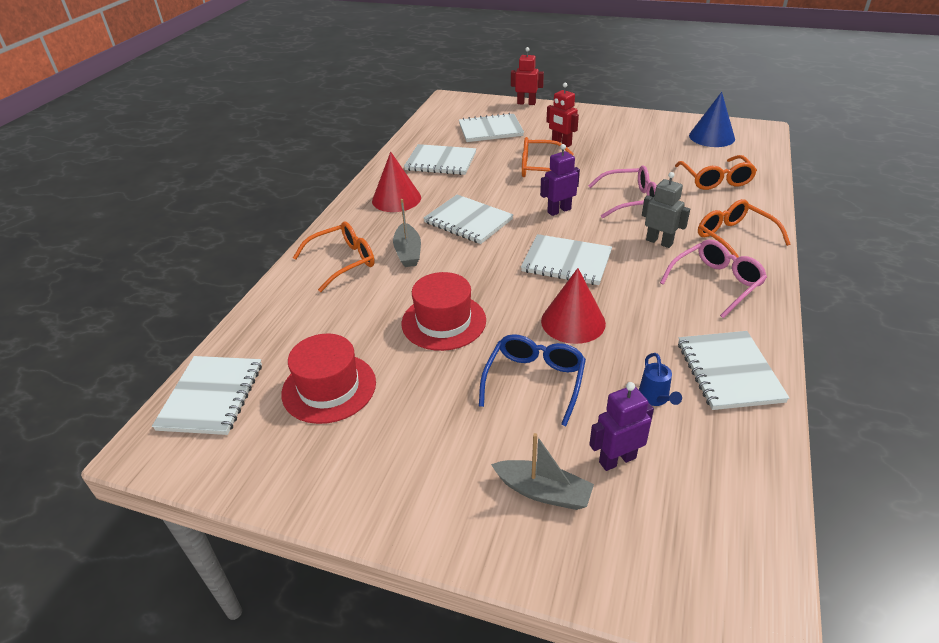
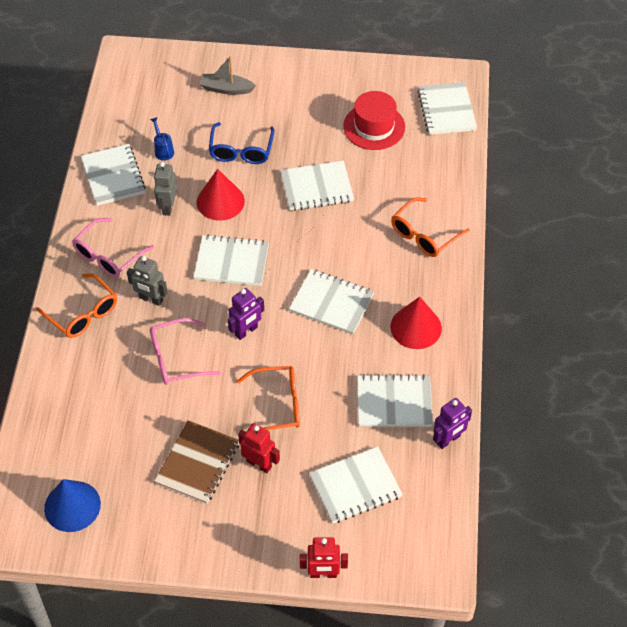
camera: 165 degrees right, 15 degrees up
(408, 252) = (372, 254): grey boat -> none
(443, 321) = (316, 187): red hat -> white notebook
(611, 147) = (197, 463): none -> brown notebook
(617, 459) = (187, 111): purple robot -> purple robot (448, 440)
(644, 324) = (168, 207): none -> grey robot
(716, 180) = (83, 408): orange glasses -> none

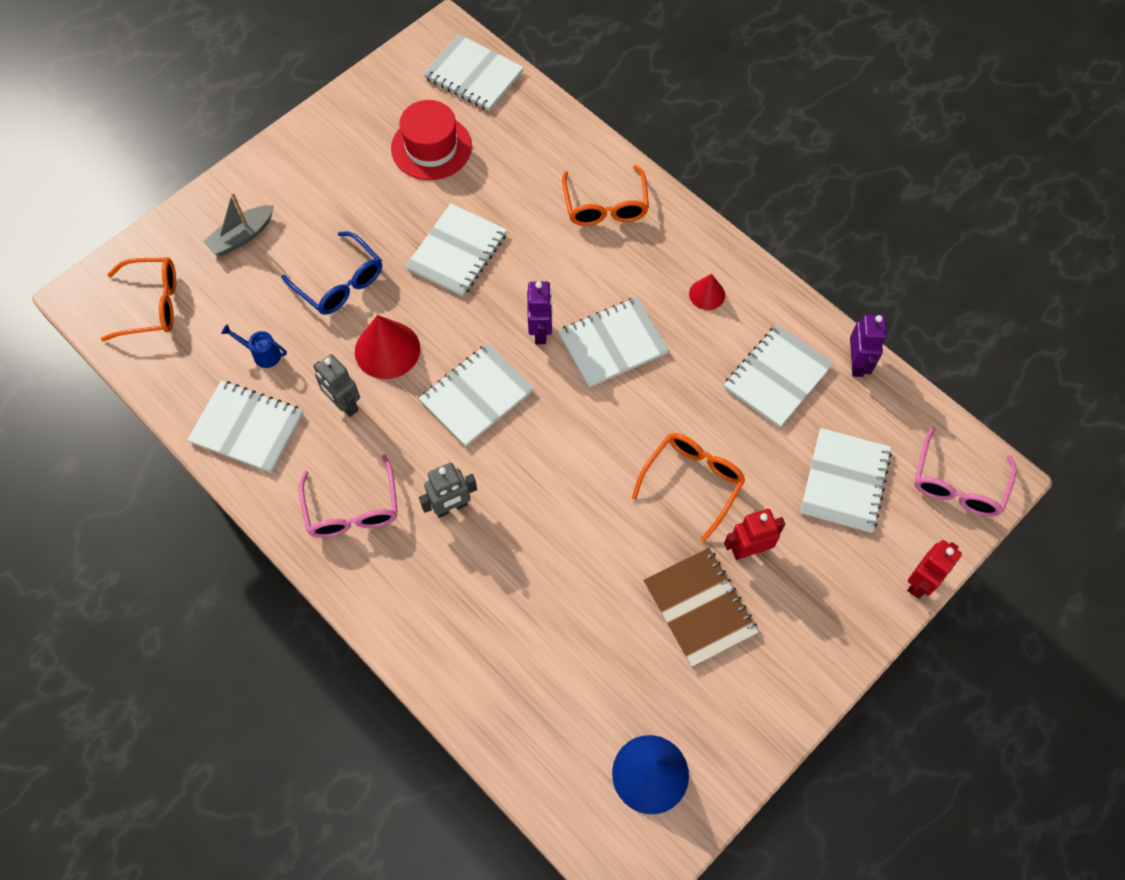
camera: 50 degrees left, 10 degrees up
(83, 314) = (407, 589): orange glasses -> orange glasses (152, 305)
(176, 358) = (551, 536): pink glasses -> pink glasses (957, 484)
(246, 331) = (577, 445): purple robot -> purple robot (540, 331)
(416, 327) = (707, 294): red cone -> red cone, size x0.57

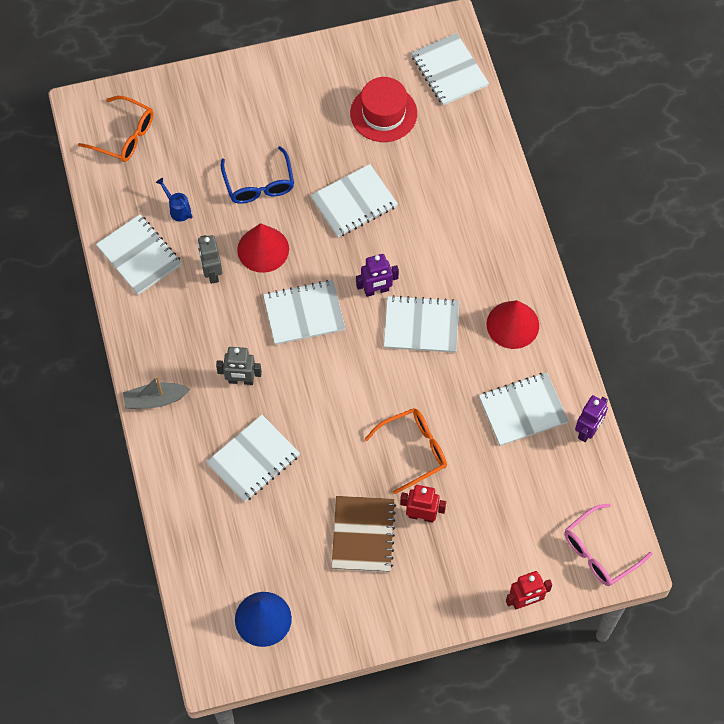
camera: 30 degrees right, 0 degrees up
(242, 236) = (211, 116): grey boat -> grey boat (155, 400)
(352, 509) = (176, 347): pink glasses -> none
(540, 331) = (376, 290): purple robot -> purple robot turned 45 degrees clockwise
(605, 206) = (482, 222): orange glasses -> none
(707, 294) = (512, 324): red cone -> red cone, size x1.77
(844, 481) = (520, 507): white notebook -> white notebook (253, 459)

